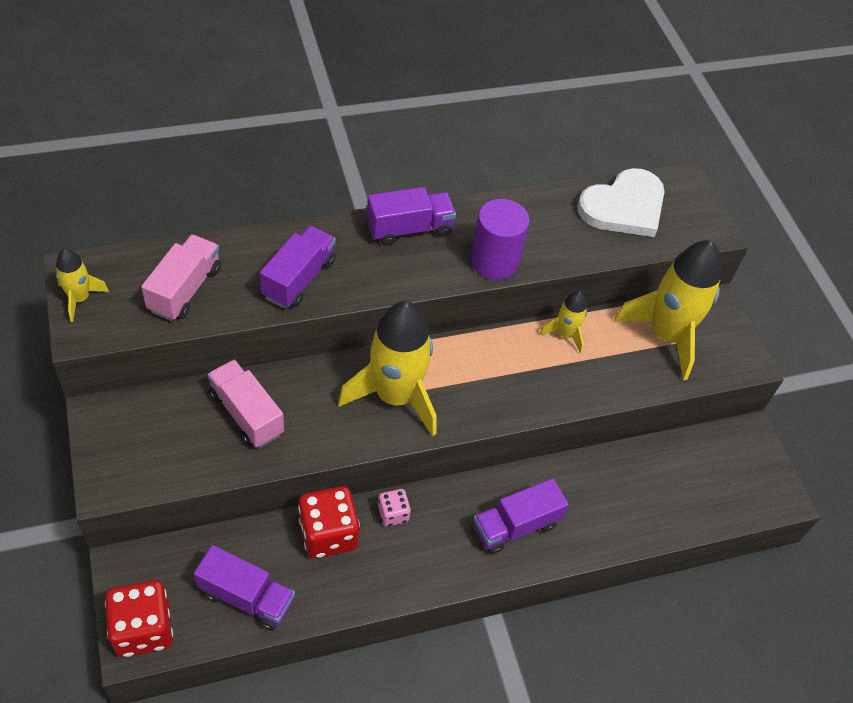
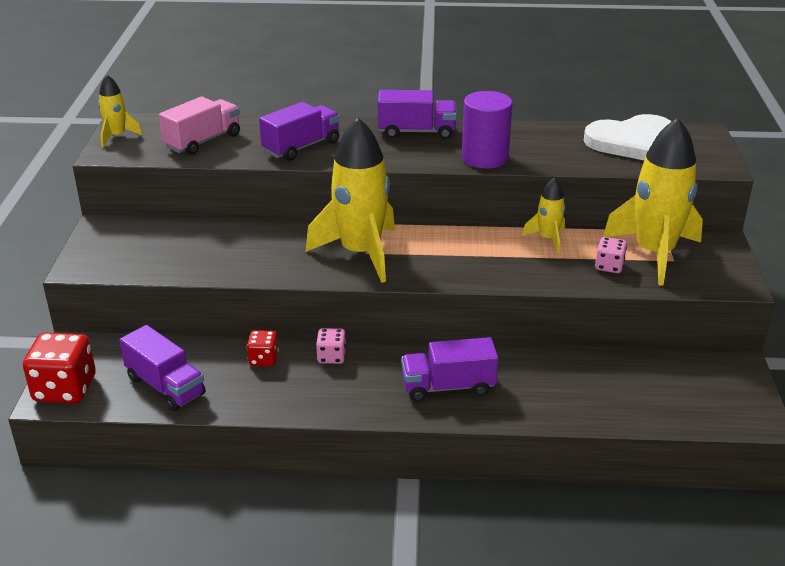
camera: 25 degrees right, 20 degrees down
(246, 414) = (222, 244): pink truck -> none
(328, 534) = (263, 359): red dice -> red dice, size x0.53
(632, 363) = (609, 266): none -> pink dice

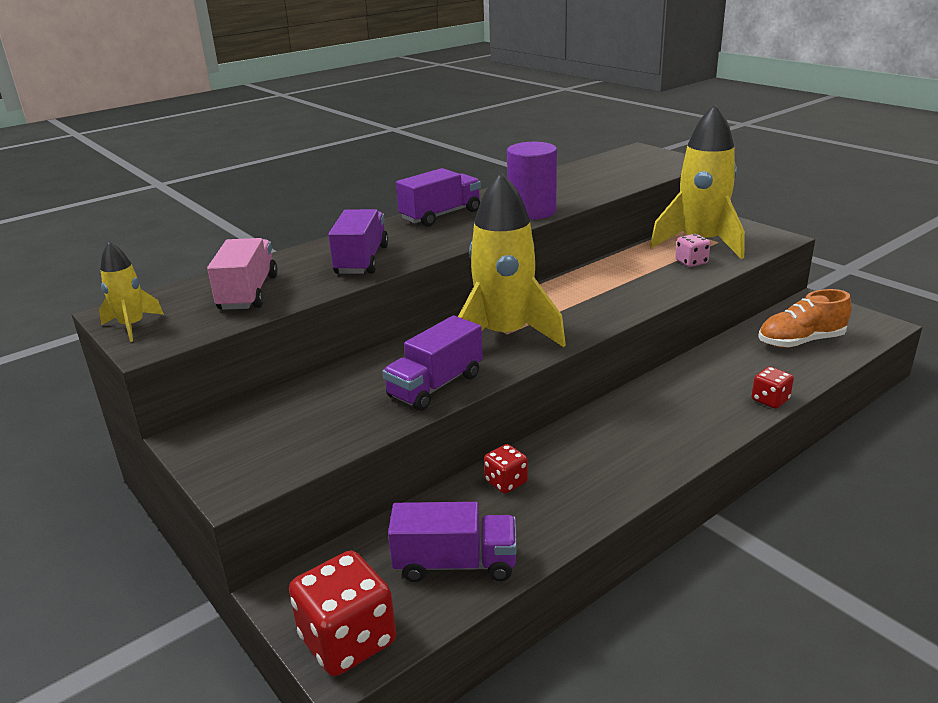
camera: 40 degrees left, 5 degrees down
(331, 357) = (559, 445): pink dice -> none
(448, 387) = (683, 414): purple truck -> purple truck (435, 386)
(530, 416) = (770, 400): none -> red dice
(548, 239) = (619, 264): yellow rocket -> none
(632, 141) = (607, 168): white heart -> none
(650, 390) = (800, 341): none -> orange shoe

